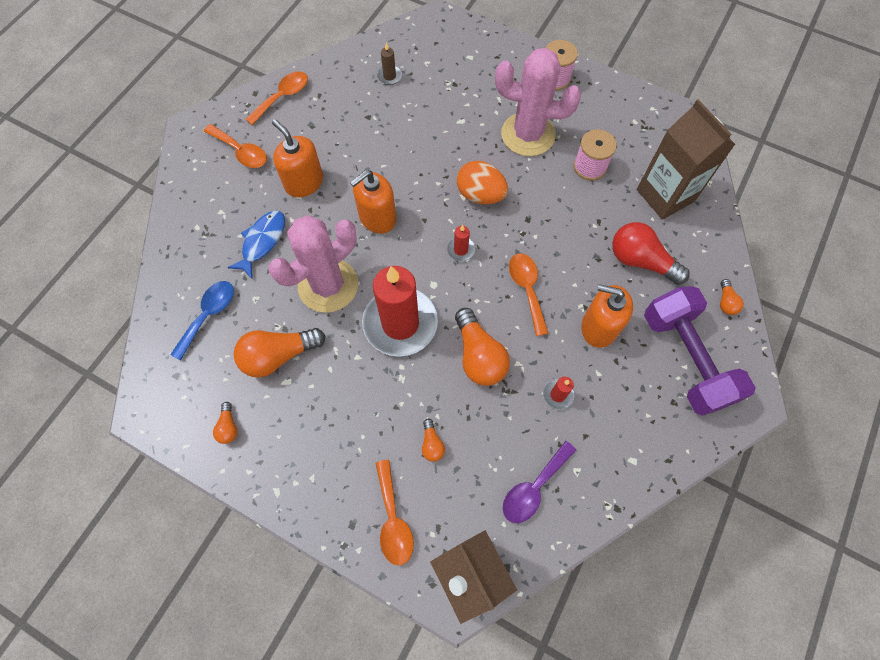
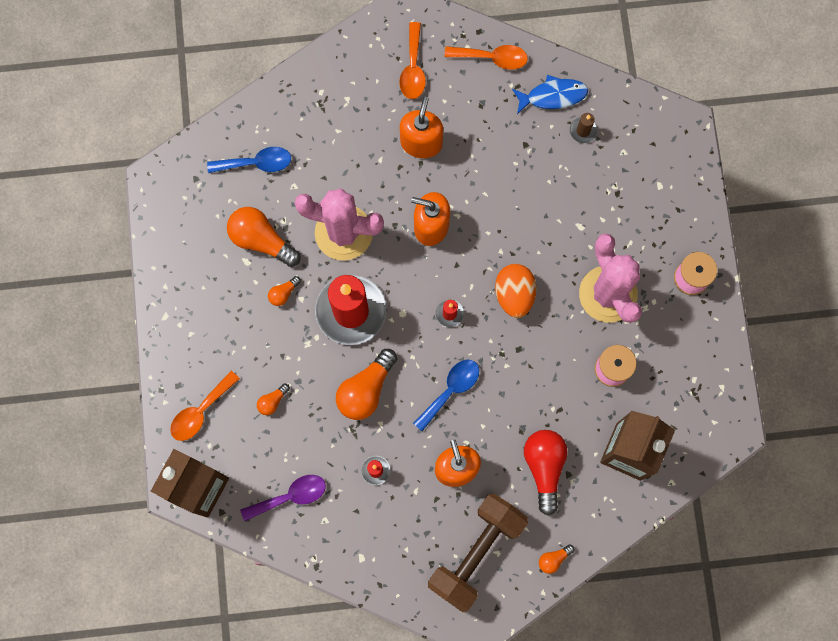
camera: 55 degrees right, 10 degrees up
(228, 427) = (185, 247): orange light bulb -> orange light bulb (283, 293)
(262, 242) = (344, 153): blue fish -> blue fish (553, 96)
(527, 289) = (451, 390): orange spoon -> blue spoon
(533, 488) = (290, 496): purple spoon -> purple spoon turned 150 degrees clockwise
(685, 359) = (476, 553): purple dumbbell -> brown dumbbell

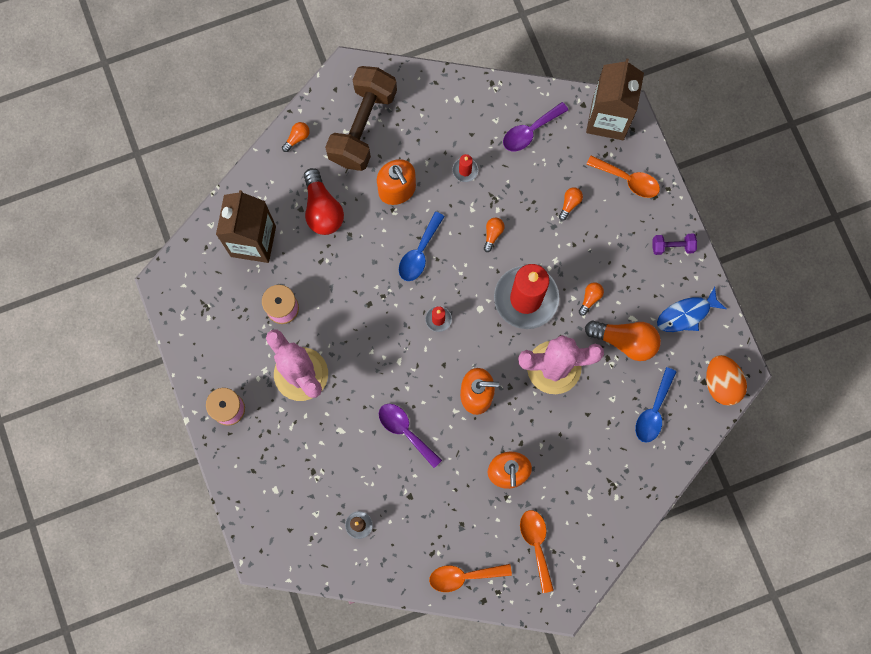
camera: 165 degrees right, 0 degrees up
(178, 325) = (672, 246): none -> purple dumbbell
(200, 411) = (628, 180): orange spoon -> orange spoon turned 90 degrees clockwise
(256, 163) = (653, 411): blue spoon -> blue spoon turned 45 degrees counterclockwise
(366, 390) = (492, 234): orange light bulb -> orange light bulb, size x0.48
(514, 208) = (405, 431): none -> purple spoon
(514, 294) = (385, 351): orange egg -> orange egg (721, 383)
(553, 96) = (395, 552): blue fish -> blue fish (686, 314)

